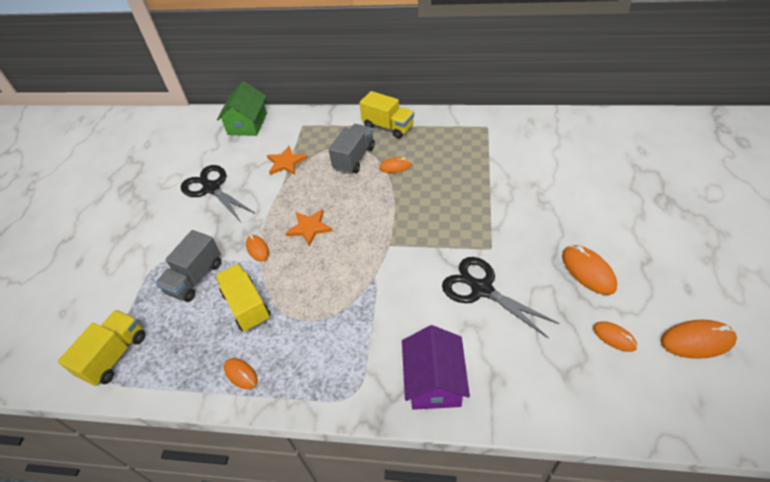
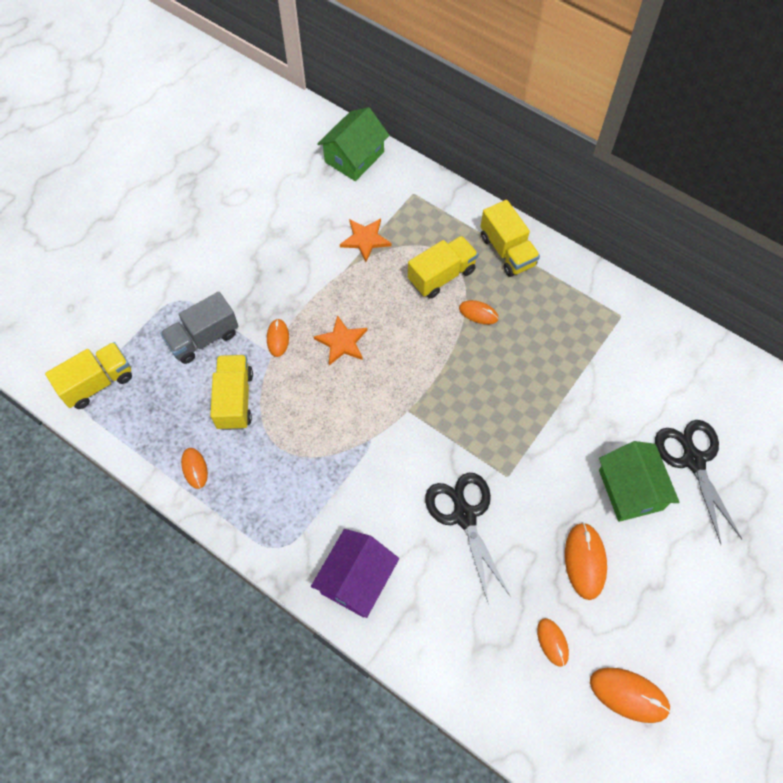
camera: 25 degrees right, 15 degrees up
(211, 188) = (271, 231): black scissors -> black scissors (693, 460)
(354, 158) = (441, 275): grey truck -> yellow truck
(577, 213) = (630, 490): none -> green house

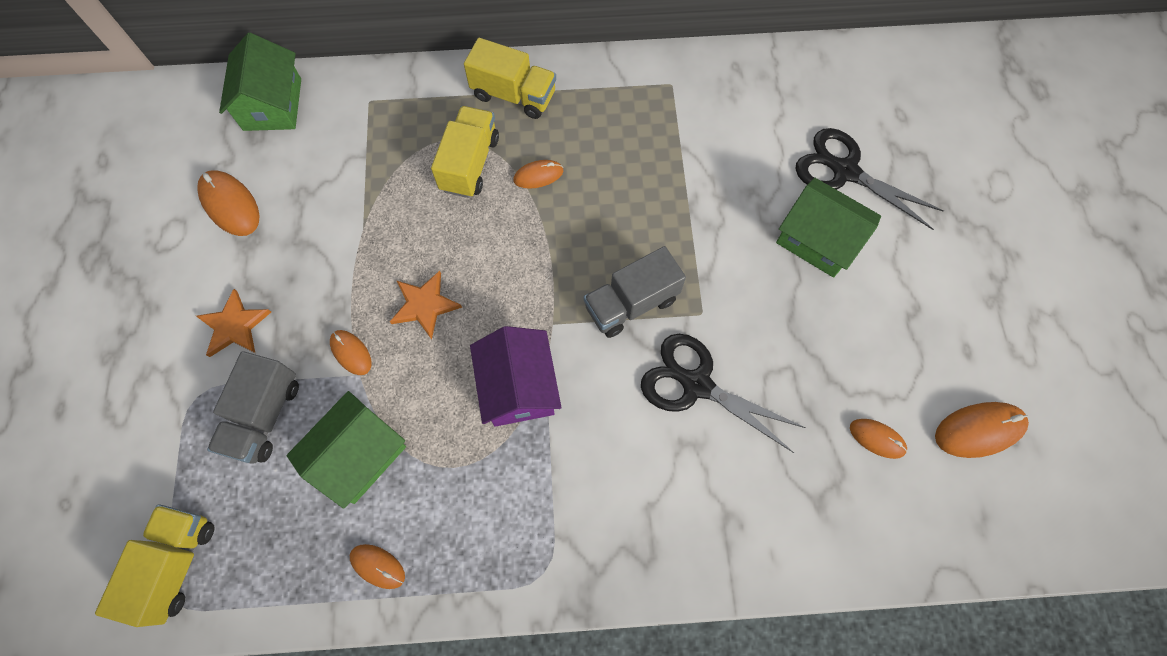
camera: 40 degrees left, 5 degrees up
(234, 399) = (359, 455): yellow truck -> green house
(356, 579) = (650, 537): purple house -> purple house (518, 386)
(365, 239) = (358, 182): orange star -> orange star (234, 326)
(467, 435) = (631, 303): none -> grey truck
(585, 561) = (838, 338): orange mouse -> orange mouse (230, 205)

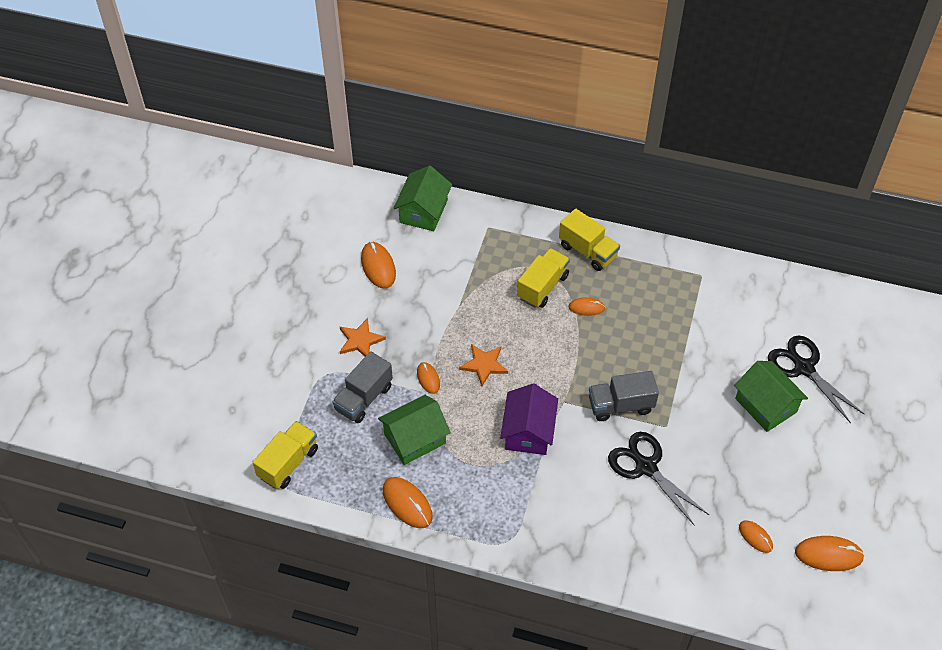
camera: 20 degrees right, 15 degrees down
(377, 566) = (407, 503): orange mouse -> orange mouse, size x1.63

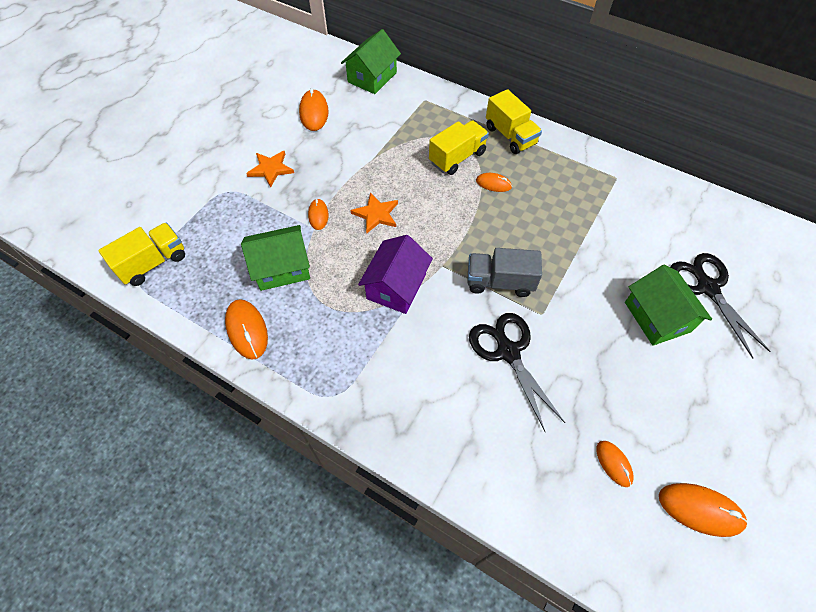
camera: 15 degrees right, 5 degrees up
(364, 398) = (251, 220): grey truck -> none

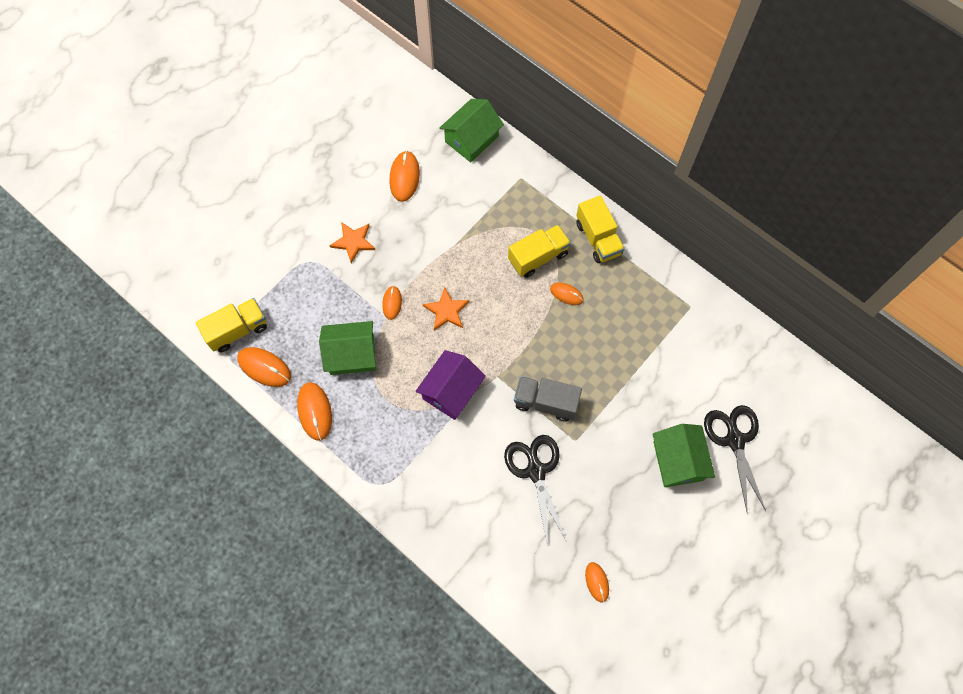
camera: 10 degrees right, 10 degrees up
(700, 509) = (654, 630): orange mouse -> orange mouse (264, 367)

